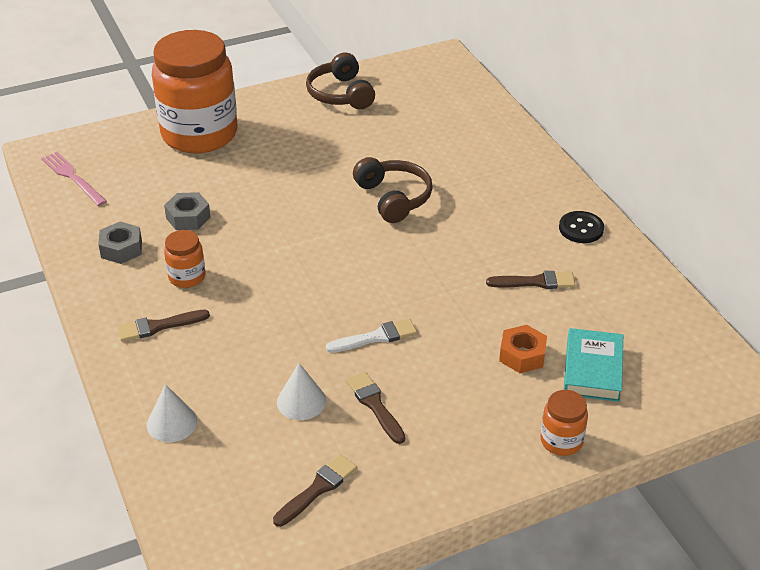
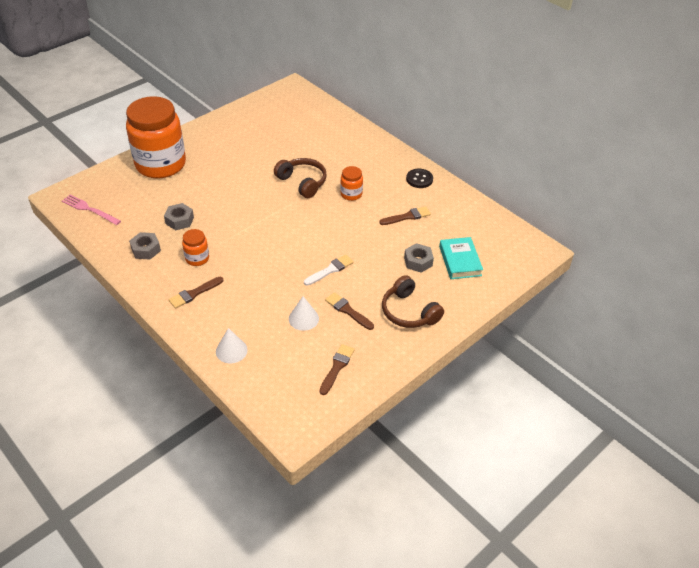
camera: 20 degrees left, 5 degrees up
(340, 94) = (239, 121): brown headphones -> brown headphones (409, 312)
(522, 355) = (418, 261): orange nut -> grey nut
(561, 441) = (460, 306): orange jar -> orange jar (351, 194)

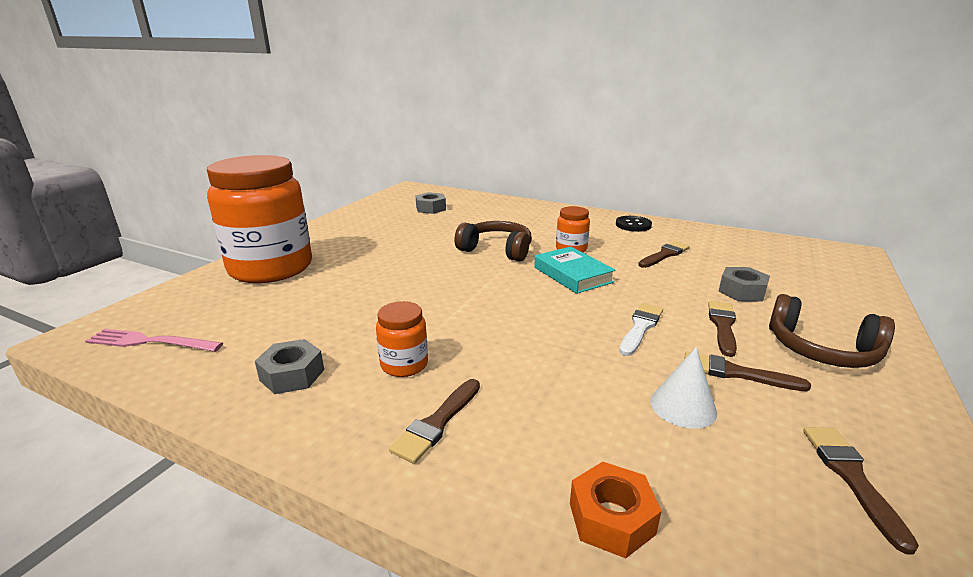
camera: 20 degrees left, 20 degrees down
(179, 220) = (338, 321): grey nut -> grey nut (431, 208)
(231, 350) = (611, 518): white cone -> orange nut
(376, 282) = (722, 326): none -> brown brush
(460, 261) = (788, 280): turquoise book -> turquoise book (572, 275)

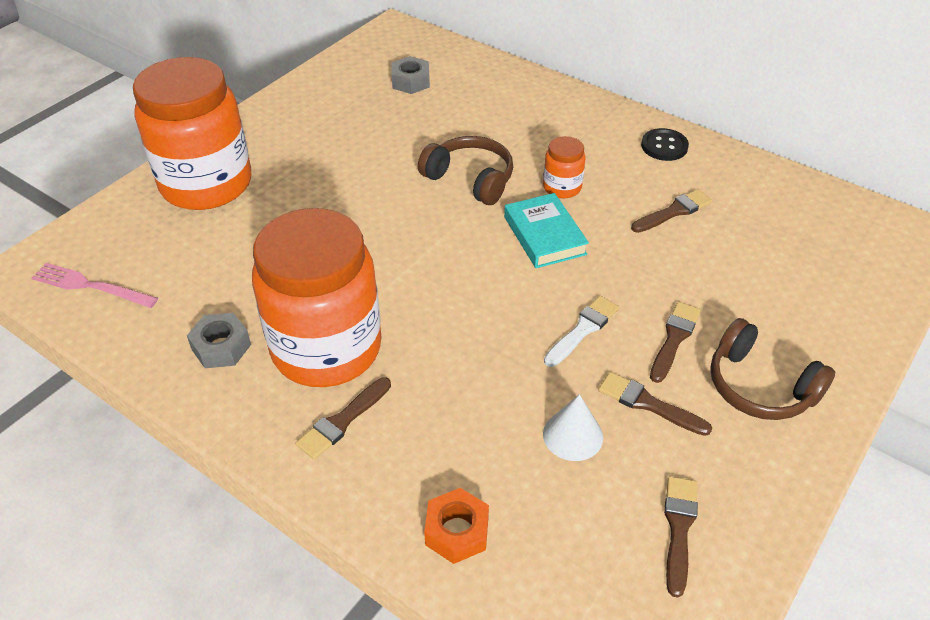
camera: 10 degrees right, 20 degrees up
(404, 365) = (326, 348): orange jar -> orange jar, size x2.38
(742, 291) = (730, 288): grey nut -> none

